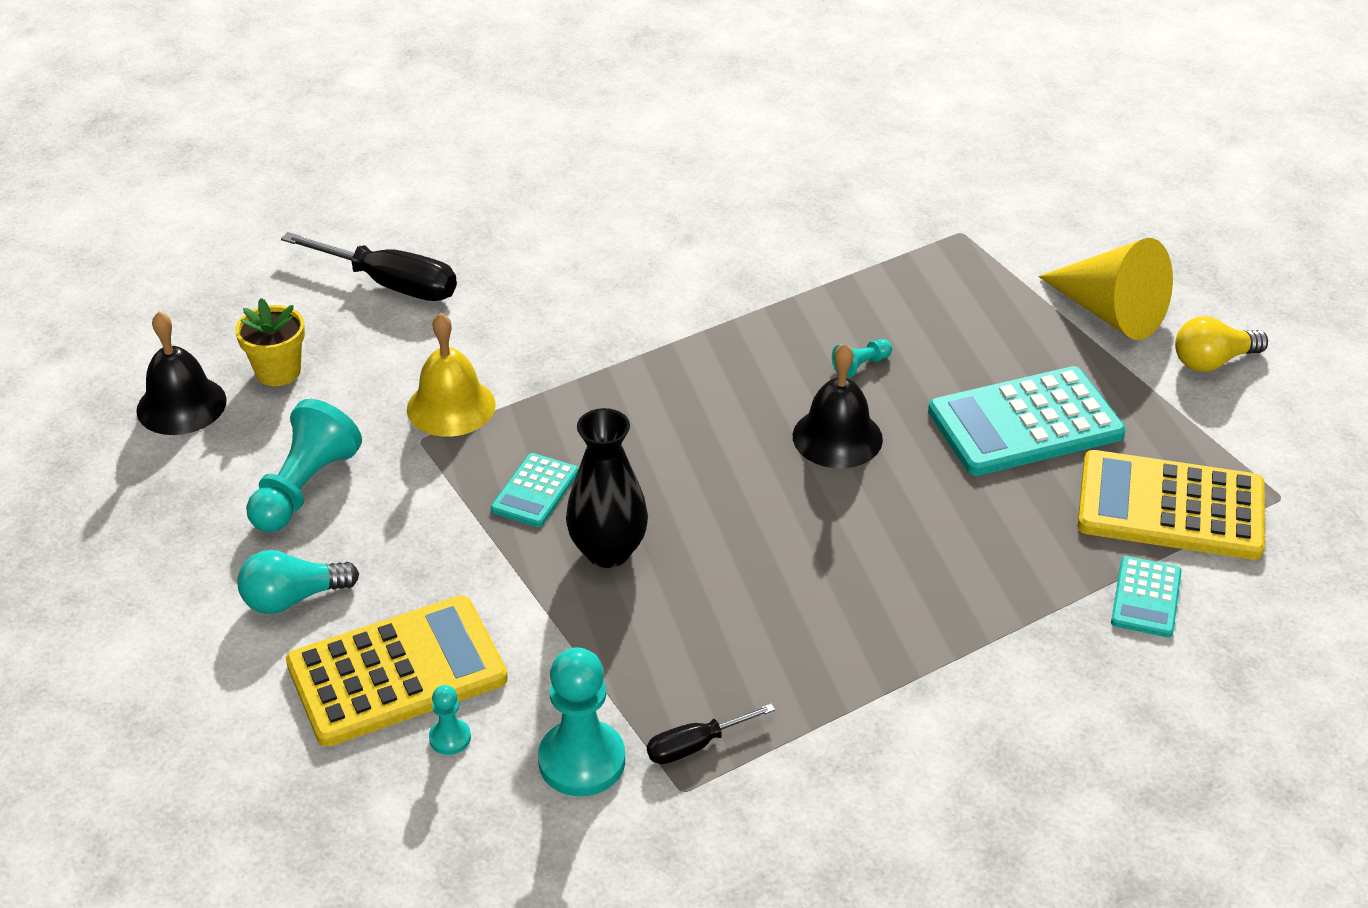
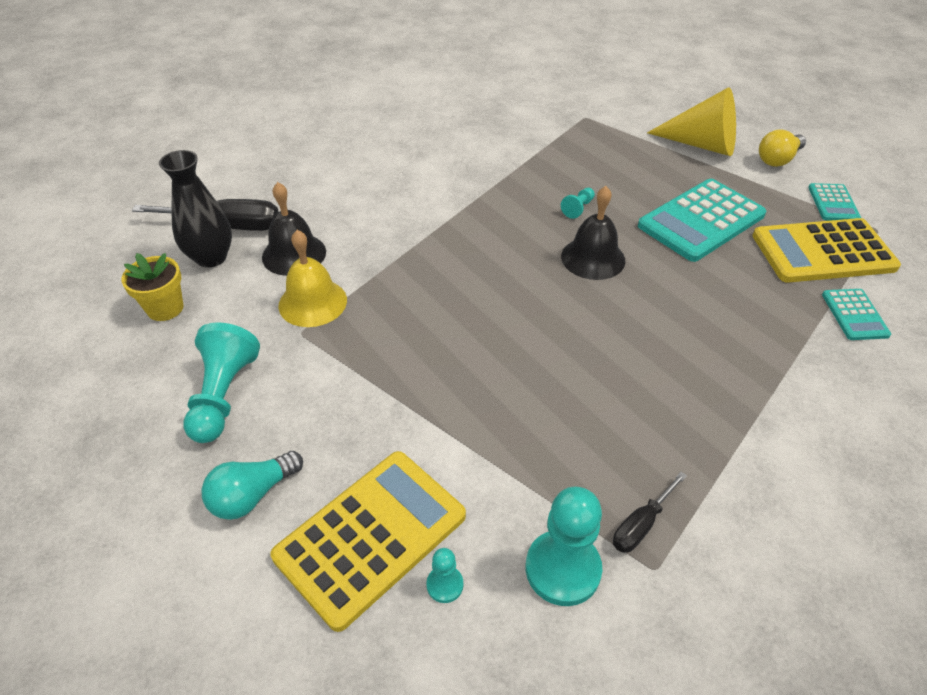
camera: 20 degrees left, 5 degrees up
(181, 405) = (93, 354): black bell -> black bell (294, 254)
(535, 491) = (407, 350): turquoise calculator -> turquoise calculator (833, 203)
(608, 551) = (485, 382): black vase -> black vase (211, 257)

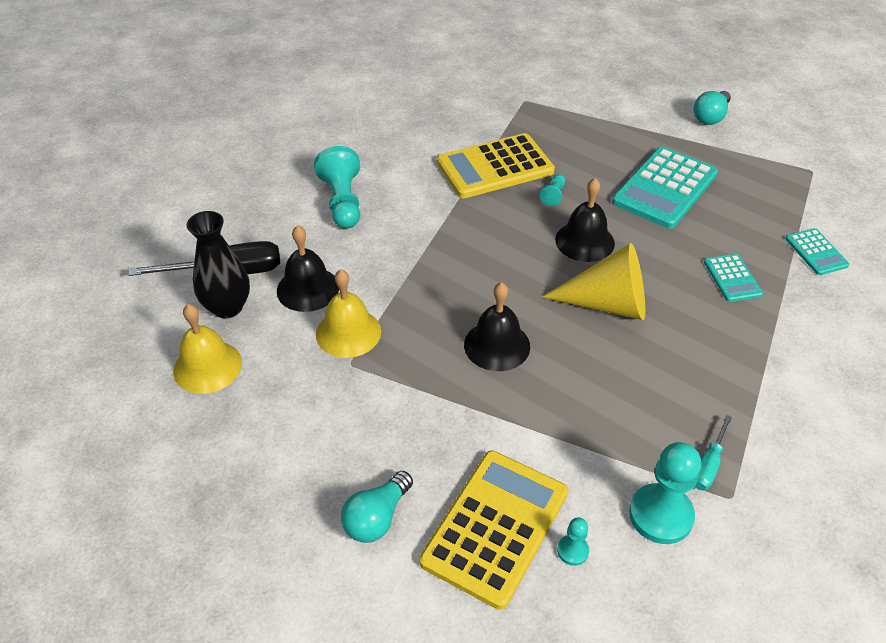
camera: 15 degrees left, 0 degrees up
(165, 308) = (207, 366): yellow flower pot -> yellow bell
(223, 395) = (306, 436): turquoise pawn -> turquoise pawn (342, 202)
(456, 344) = (497, 345): none -> black bell
(641, 524) = (708, 465): black screwdriver -> turquoise screwdriver
(701, 144) = (639, 112): yellow cone -> yellow cone (607, 304)
(778, 159) = (710, 117): yellow light bulb -> turquoise light bulb
(823, 252) = (774, 199): yellow calculator -> yellow calculator (495, 167)
(833, 203) = (769, 152): turquoise calculator -> turquoise calculator (732, 278)

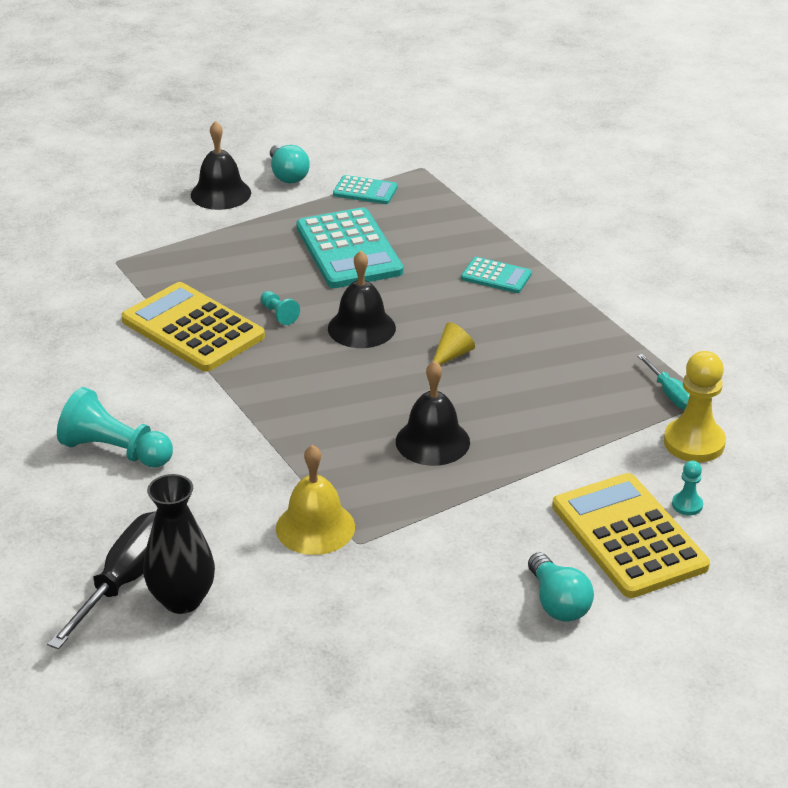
camera: 55 degrees left, 10 degrees down
(207, 366) = (256, 646): yellow bell -> none
(308, 289) = (221, 530): black bell -> black bell (220, 193)
(495, 167) = (192, 328): yellow calculator -> yellow calculator turned 120 degrees clockwise
(607, 304) = (452, 355): yellow cone -> yellow cone, size x0.45
(660, 515) = (694, 442): turquoise pawn -> yellow pawn
(816, 252) = (514, 220): turquoise calculator -> turquoise calculator (365, 191)

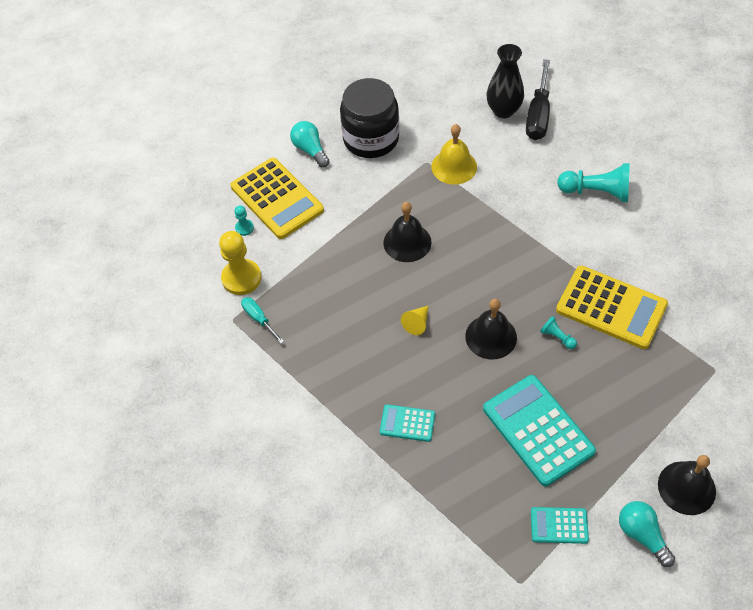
camera: 170 degrees right, 20 degrees up
(442, 599) = (371, 139): none -> black jar

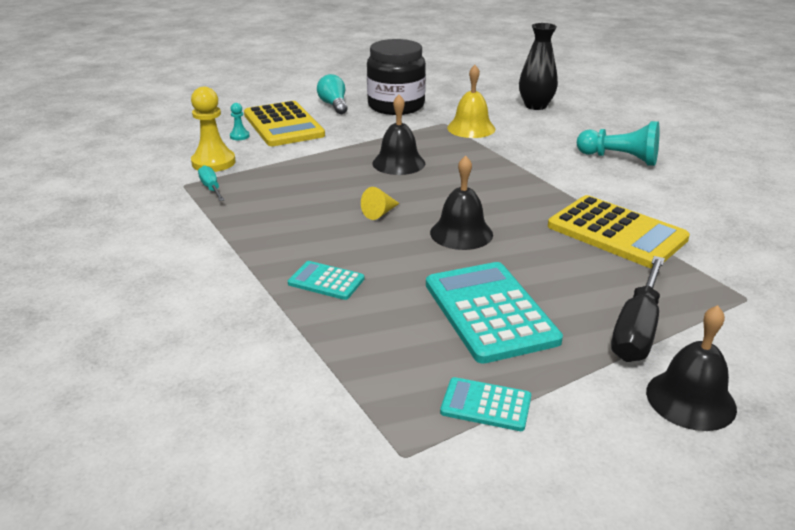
camera: 10 degrees right, 25 degrees down
(538, 114) = (571, 111): black screwdriver -> black screwdriver (637, 329)
(557, 337) = (542, 244): turquoise pawn -> none
(642, 535) = (610, 438): turquoise light bulb -> none

